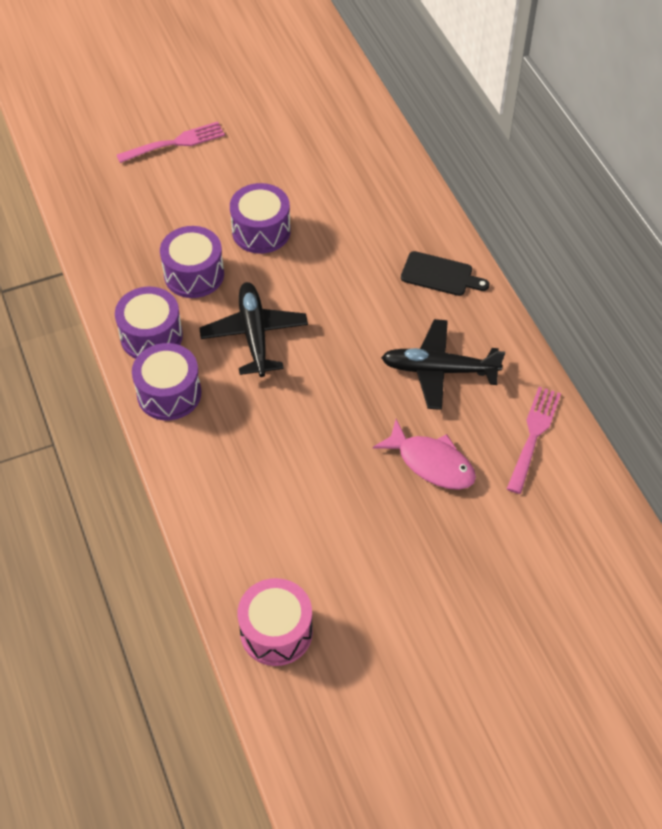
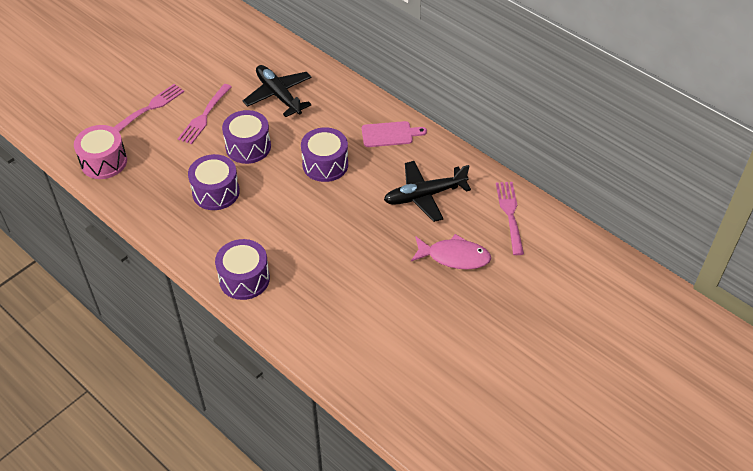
camera: 25 degrees left, 5 degrees down
(151, 336) = (208, 244): purple drum -> purple drum (325, 164)
(231, 174) = (204, 116): none -> pink fork
(254, 334) = (283, 217): black plane -> black plane (278, 95)
(276, 631) = (414, 408): pink drum -> pink drum (104, 162)
(440, 275) = (390, 134): black cutting board -> pink cutting board

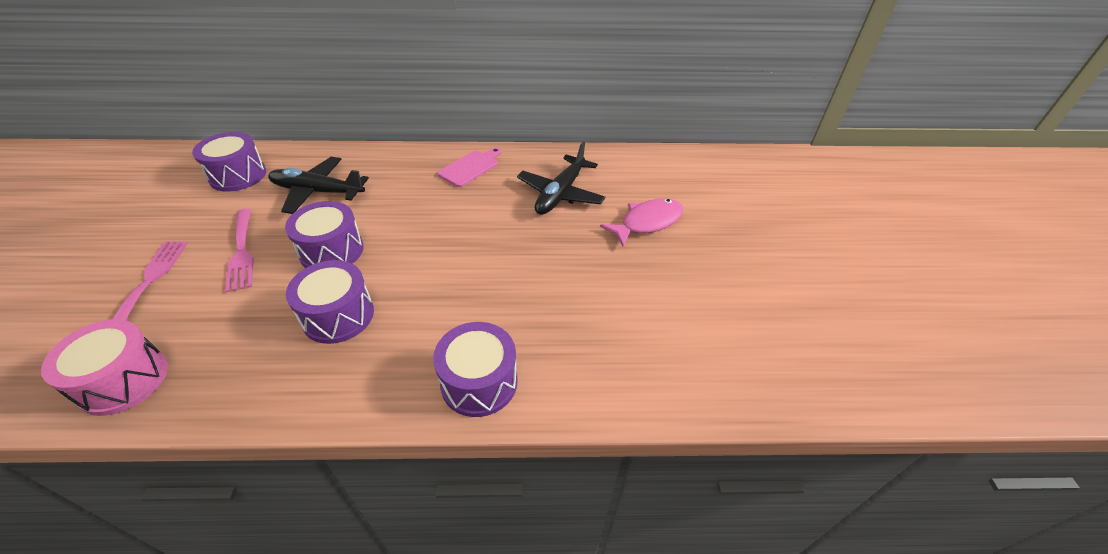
camera: 45 degrees left, 5 degrees down
(325, 164) = (438, 220): purple drum -> purple drum (238, 175)
(510, 214) = (642, 169): pink fork -> none

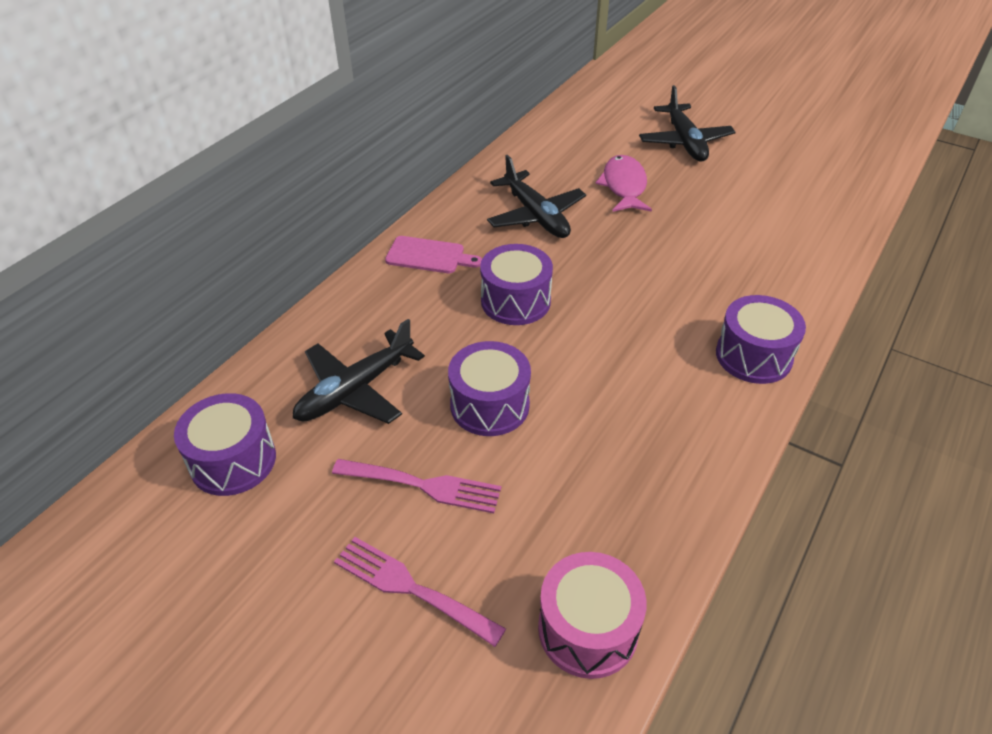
camera: 55 degrees left, 0 degrees up
(338, 315) = (604, 425): purple drum -> purple drum (515, 301)
(470, 167) = (429, 256): pink cutting board -> pink cutting board turned 120 degrees clockwise
(756, 234) = (685, 142): none -> black plane

